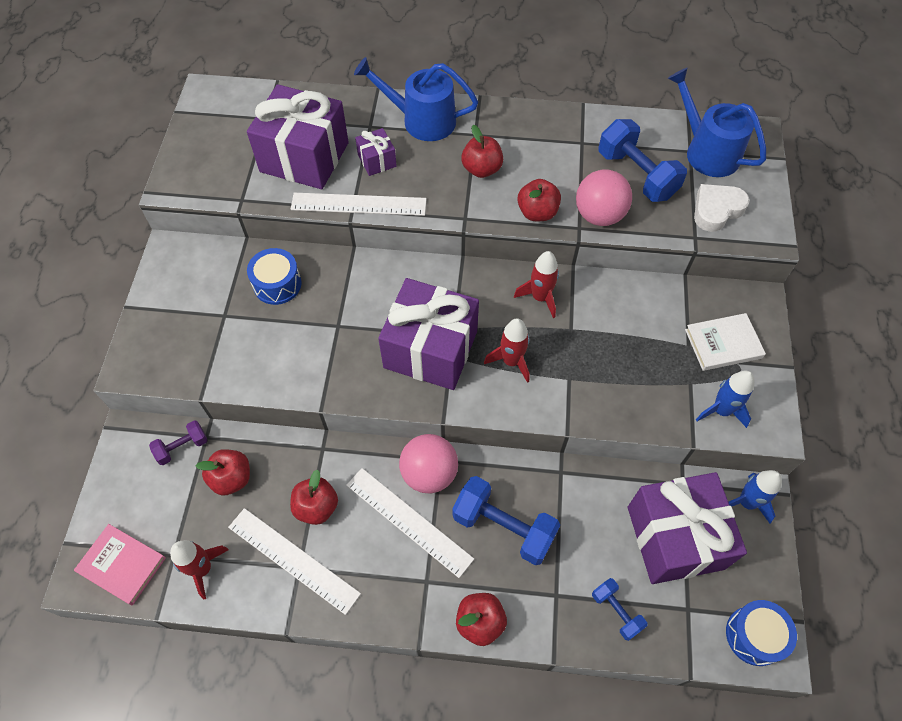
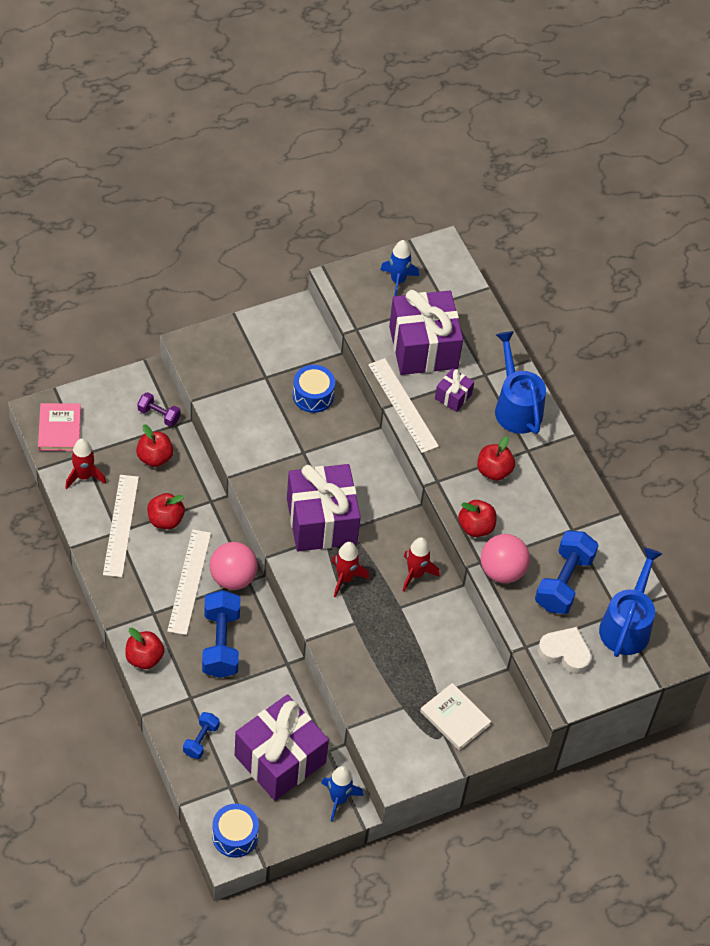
camera: 55 degrees right, 5 degrees down
(721, 410) = (391, 736): blue rocket -> blue rocket (398, 281)

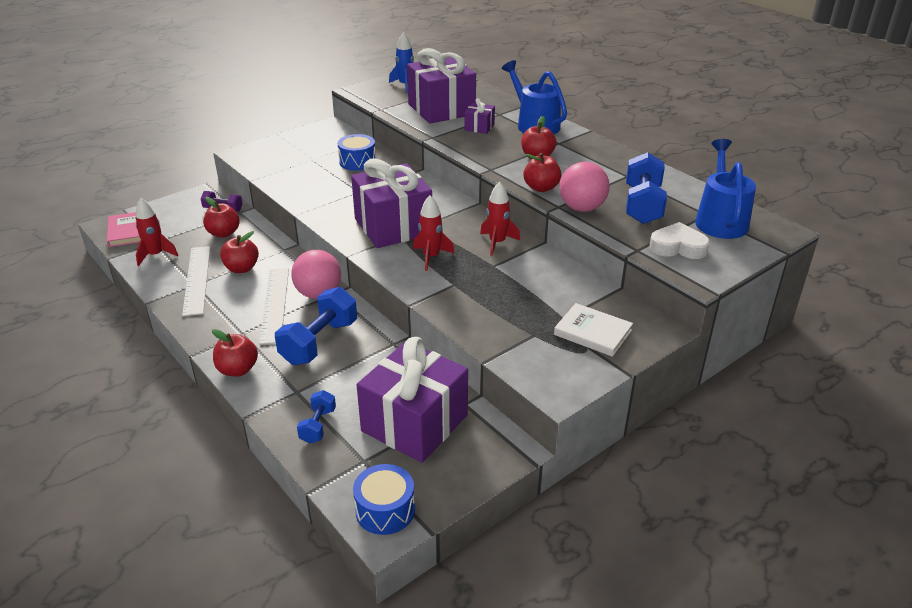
camera: 10 degrees left, 20 degrees down
(221, 643) = (319, 342): blue dumbbell -> blue dumbbell turned 45 degrees clockwise
(338, 799) = (496, 444): blue rocket -> none
(403, 405) = (439, 137): white ruler -> none

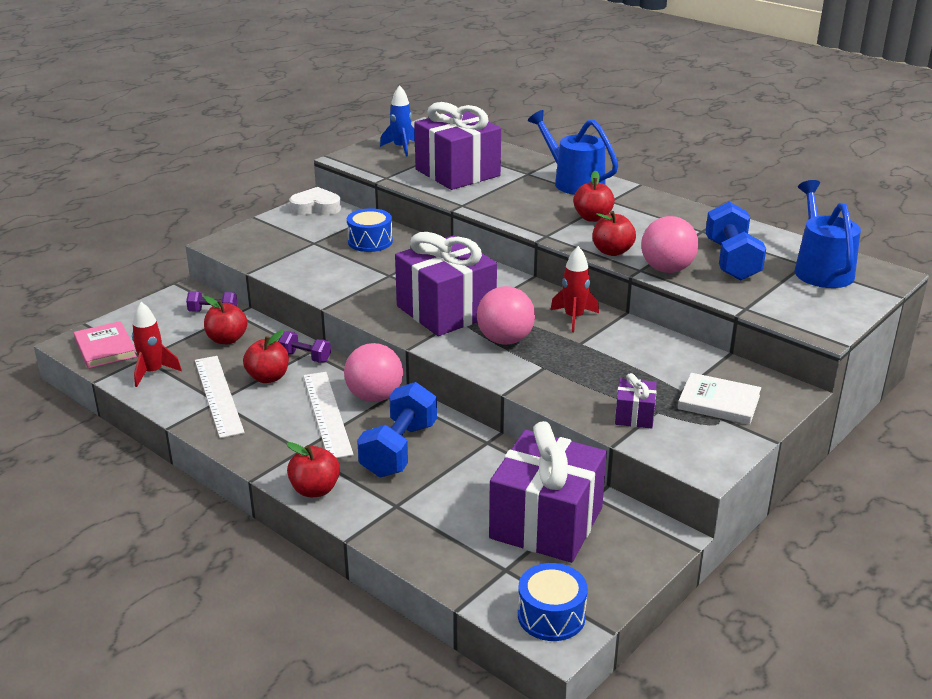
camera: 10 degrees left, 5 degrees down
(278, 254) = (305, 357): none -> purple dumbbell
(318, 426) = (437, 539): blue dumbbell -> none
(431, 257) = (505, 340): red rocket -> pink ball
(479, 127) = (511, 190): purple gift -> purple gift (634, 416)
(678, 247) = (787, 301): white heart -> white heart (316, 207)

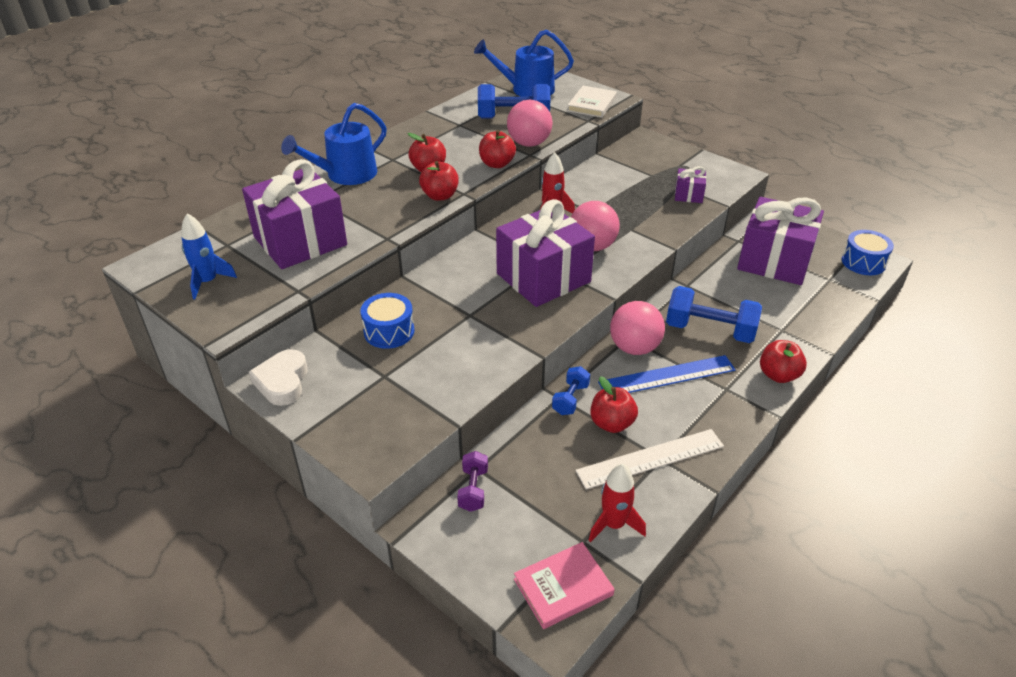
camera: 90 degrees left, 10 degrees up
(227, 339) = (537, 467): red apple -> red apple (440, 196)
(305, 357) = (570, 399): purple dumbbell -> blue dumbbell
(327, 413) = (667, 376): white ruler -> blue ruler
(719, 402) = (663, 163): white book -> white book (592, 104)

